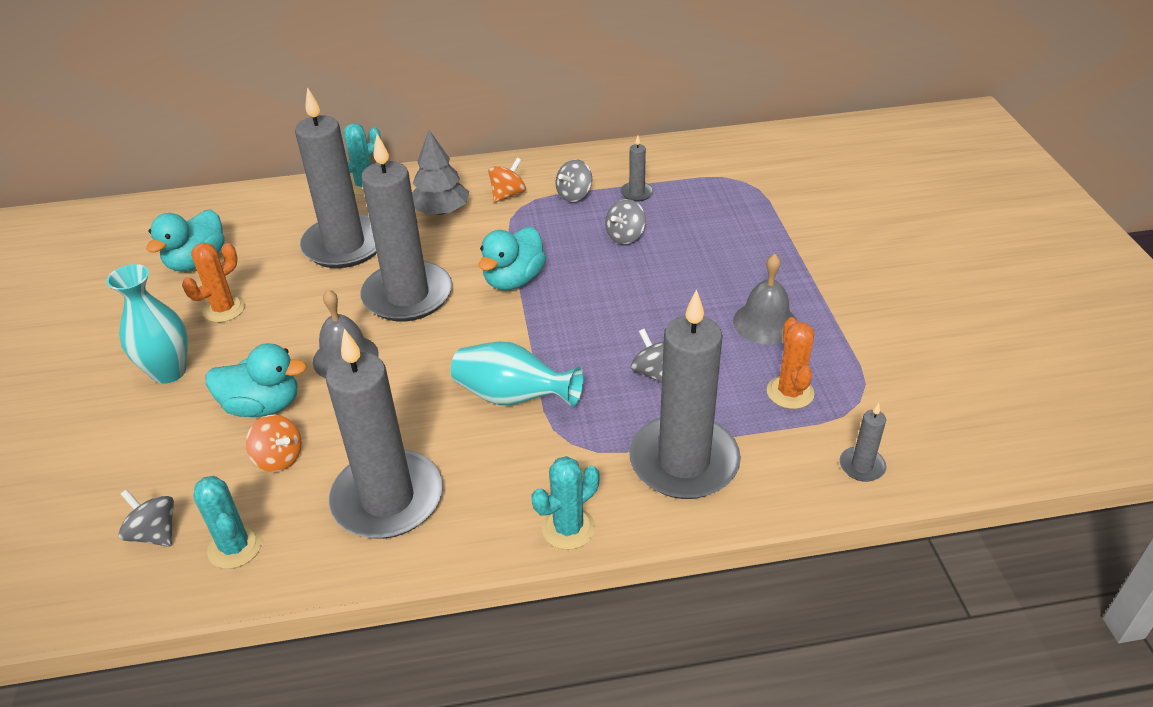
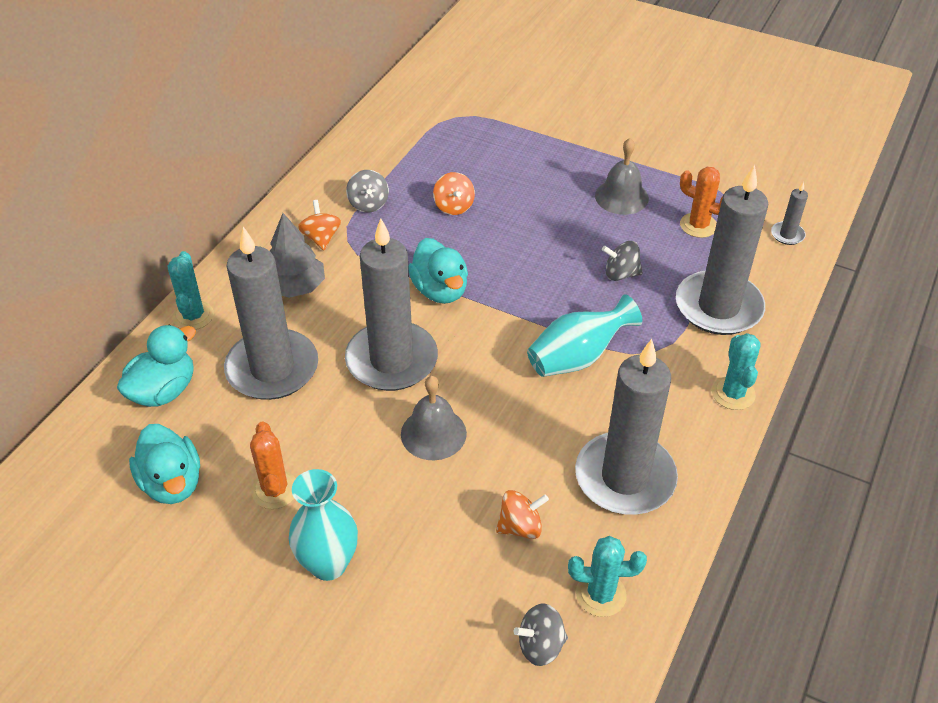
camera: 55 degrees left, 5 degrees up
(263, 406) = (444, 512): turquoise duck -> turquoise duck (163, 391)
(625, 236) = (454, 206): grey spinning top -> orange spinning top
(636, 193) = (407, 172): grey candle -> none

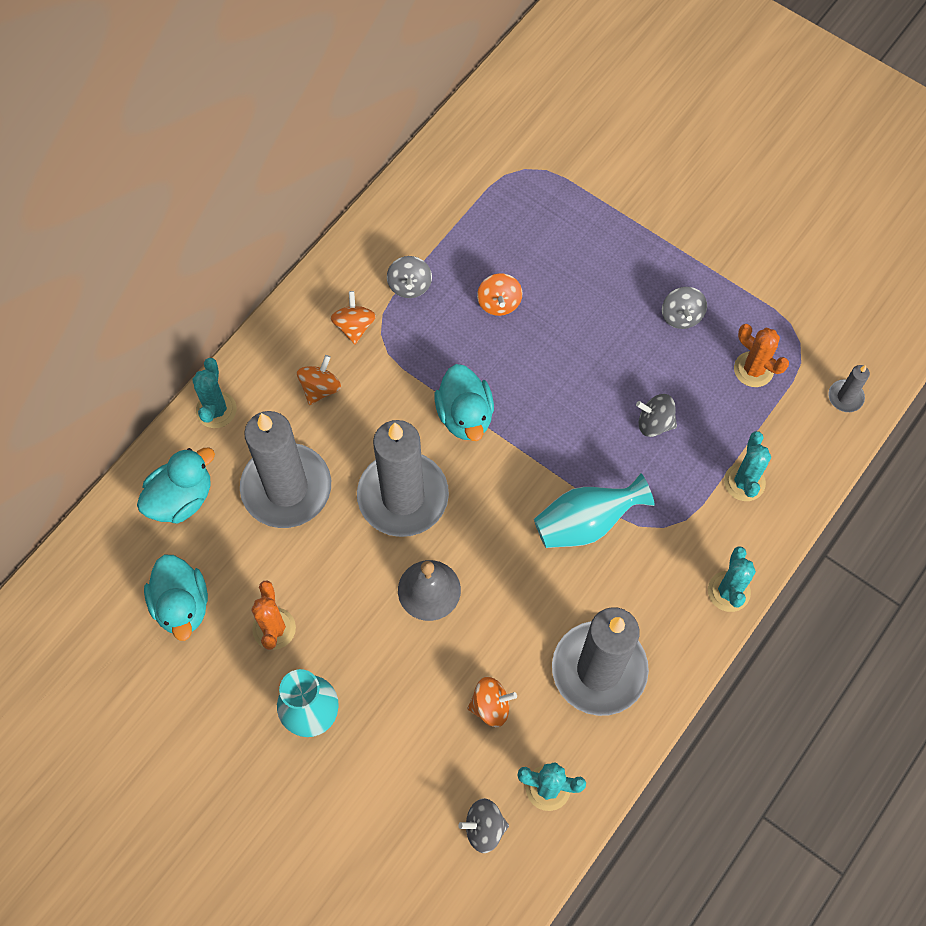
camera: 10 degrees right, 20 degrees up
(295, 287) = (320, 388): grey tree -> orange spinning top
(621, 197) = (681, 316): grey bell -> grey spinning top
(718, 307) = (744, 482): grey candle -> turquoise cactus

